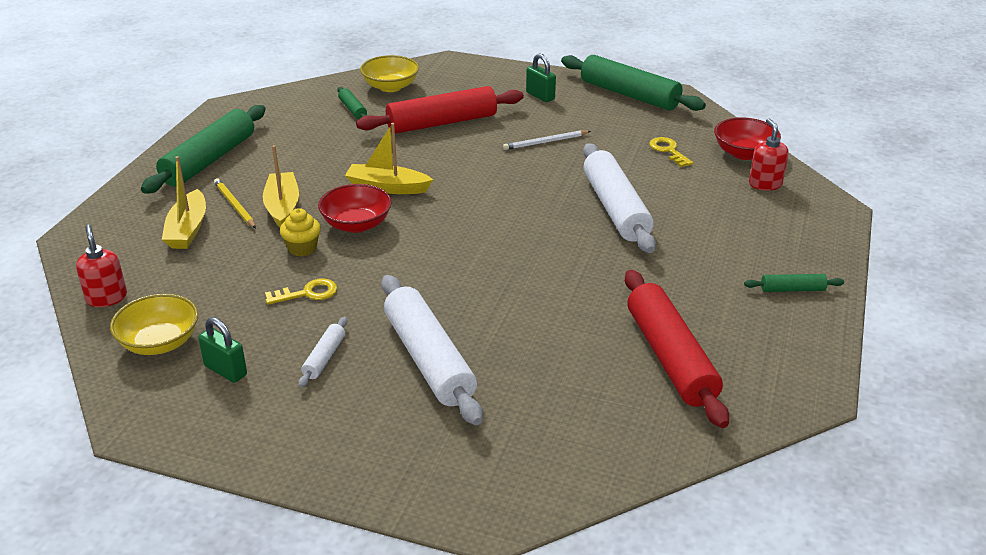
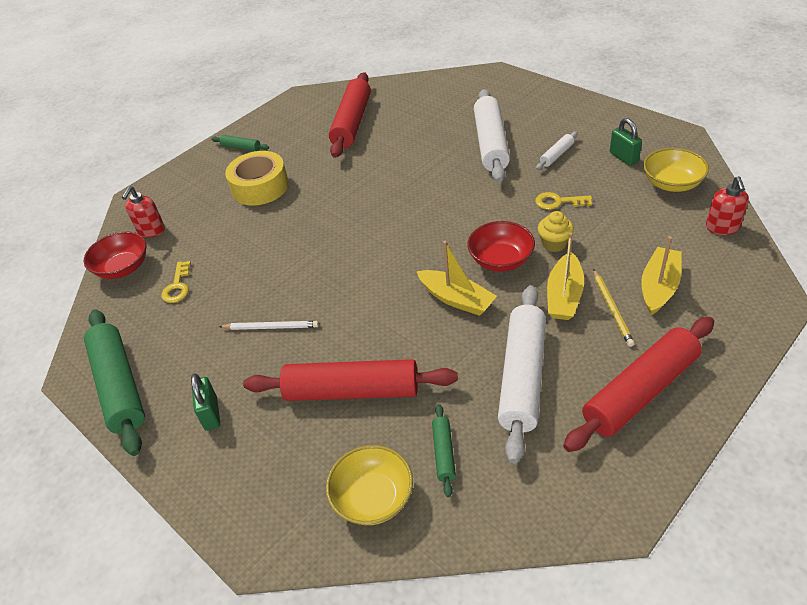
camera: 150 degrees left, 10 degrees up
(209, 160) = (640, 391): green rolling pin -> red rolling pin
(615, 208) = (284, 231): white rolling pin -> white rolling pin (523, 377)
(699, 246) = (260, 187): none -> yellow tape

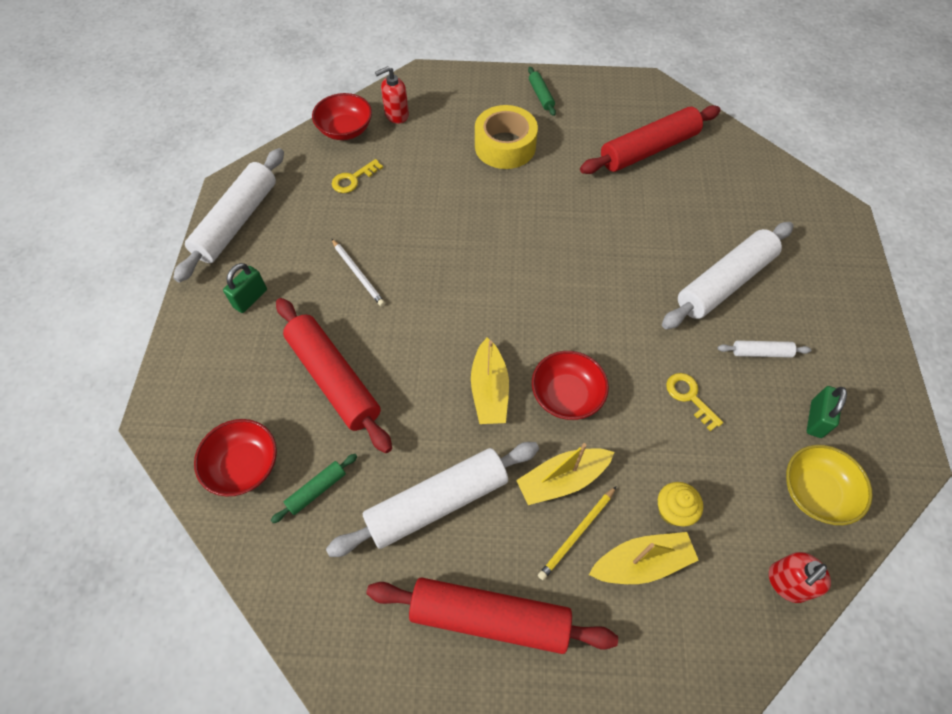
camera: 45 degrees right, 15 degrees up
(120, 386) = (237, 222): green rolling pin -> white rolling pin
(373, 498) = (244, 466): yellow bowl -> red bowl
(554, 244) = (626, 429): yellow cupcake -> yellow cupcake (673, 511)

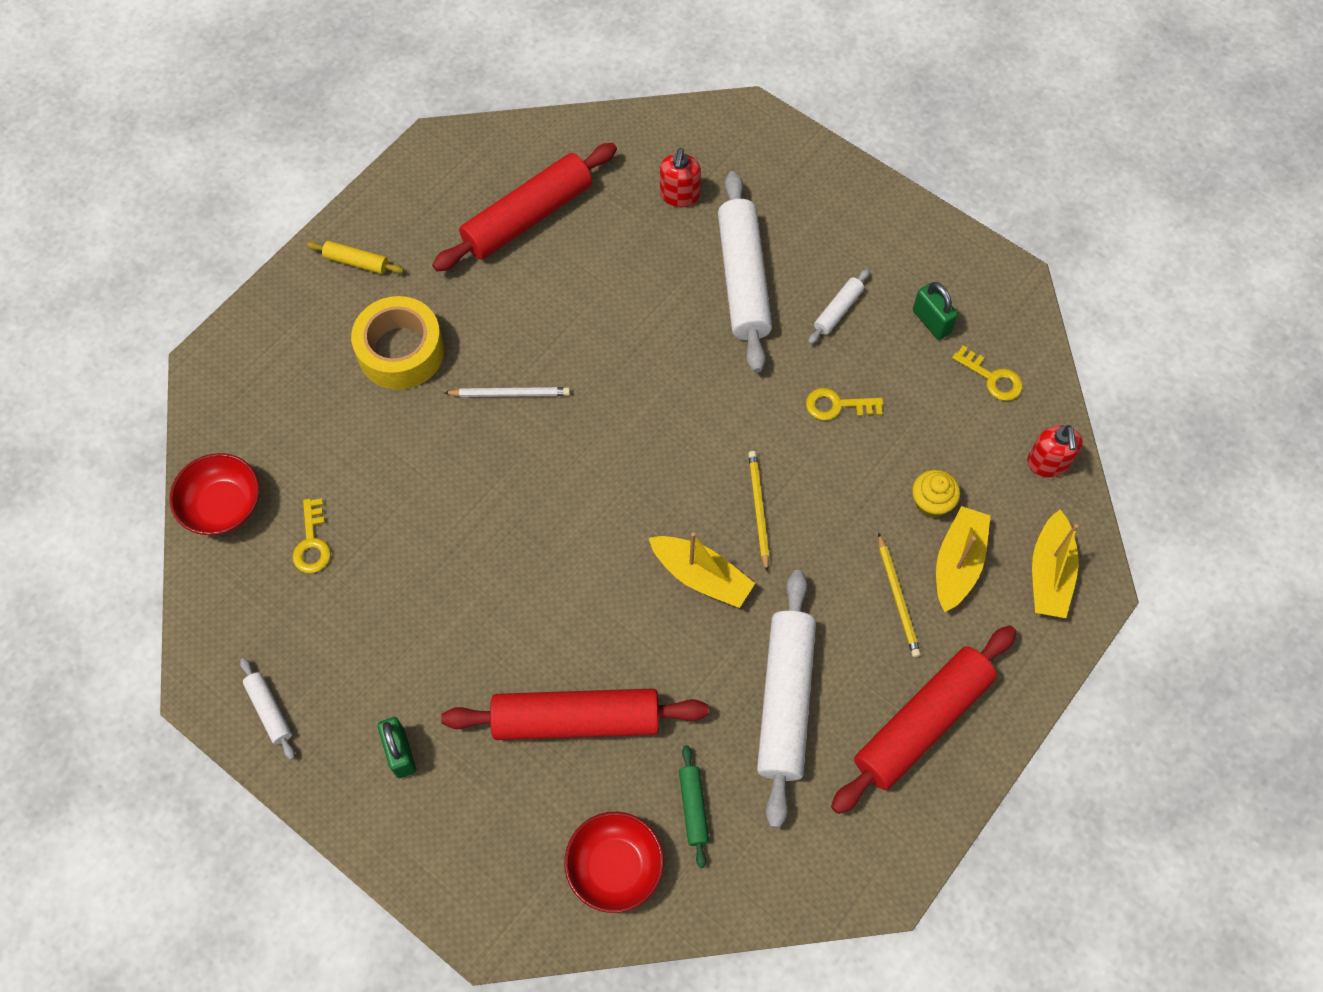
camera: 55 degrees left, 5 degrees up
(237, 222) = (270, 710): white rolling pin -> white rolling pin, size x0.45
(358, 274) = (457, 617): white pencil -> white pencil (509, 393)
(396, 115) = (249, 434): red soap dispenser -> red soap dispenser (679, 195)
(541, 95) = (357, 262): green rolling pin -> yellow rolling pin
(562, 479) = (839, 574): yellow boat -> yellow boat (1049, 573)
(566, 395) = (758, 510): red bowl -> yellow pencil
(648, 149) = (528, 216): red rolling pin -> red rolling pin turned 45 degrees clockwise
(815, 492) = (992, 378): yellow bowl -> yellow key

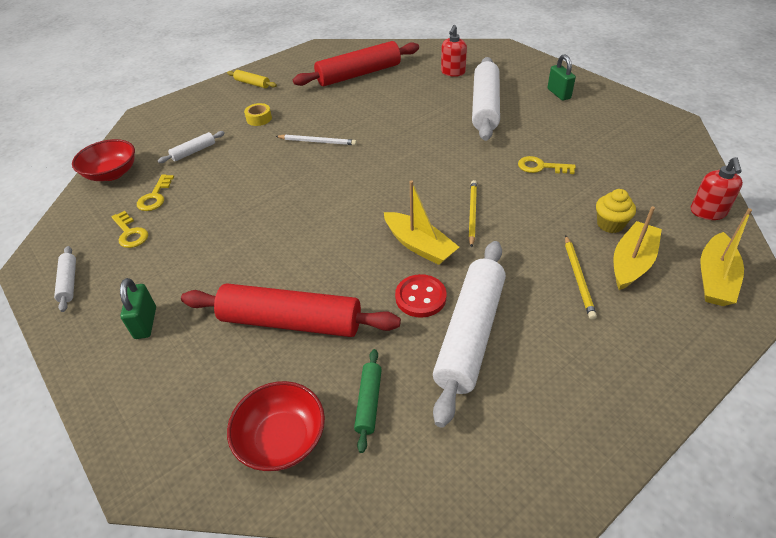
camera: 15 degrees right, 20 degrees down
(401, 351) = (259, 119): yellow tape -> yellow tape, size x0.46
(719, 658) = (420, 297): none -> red button
(838, 310) = (547, 124): white rolling pin -> white rolling pin (193, 151)
(922, 722) = (595, 369): red rolling pin -> none
(931, 322) = (614, 134): green padlock -> green padlock (558, 94)
(992, 378) = (660, 164): yellow key -> yellow key (130, 233)

